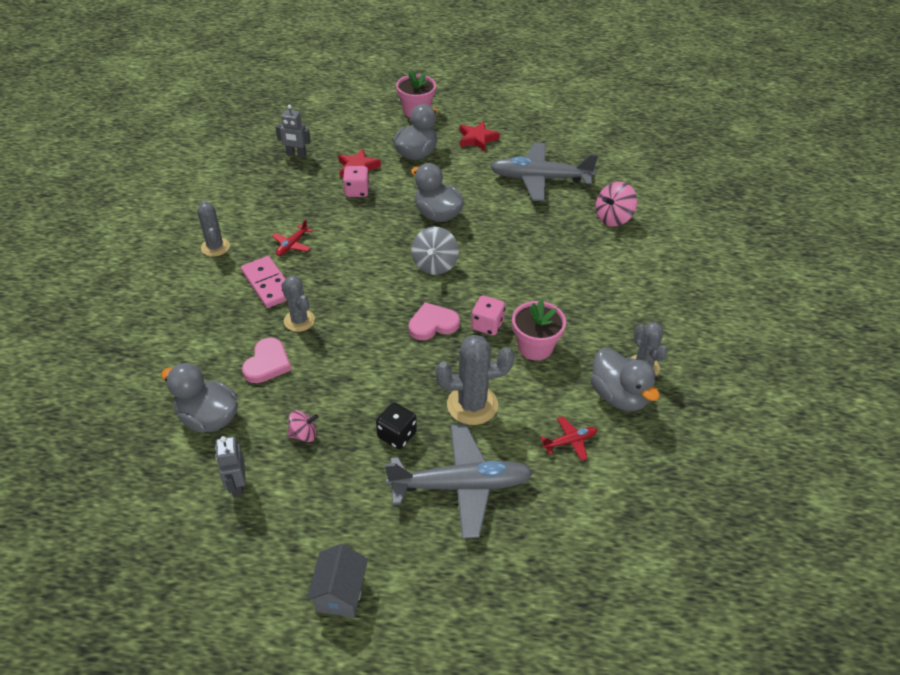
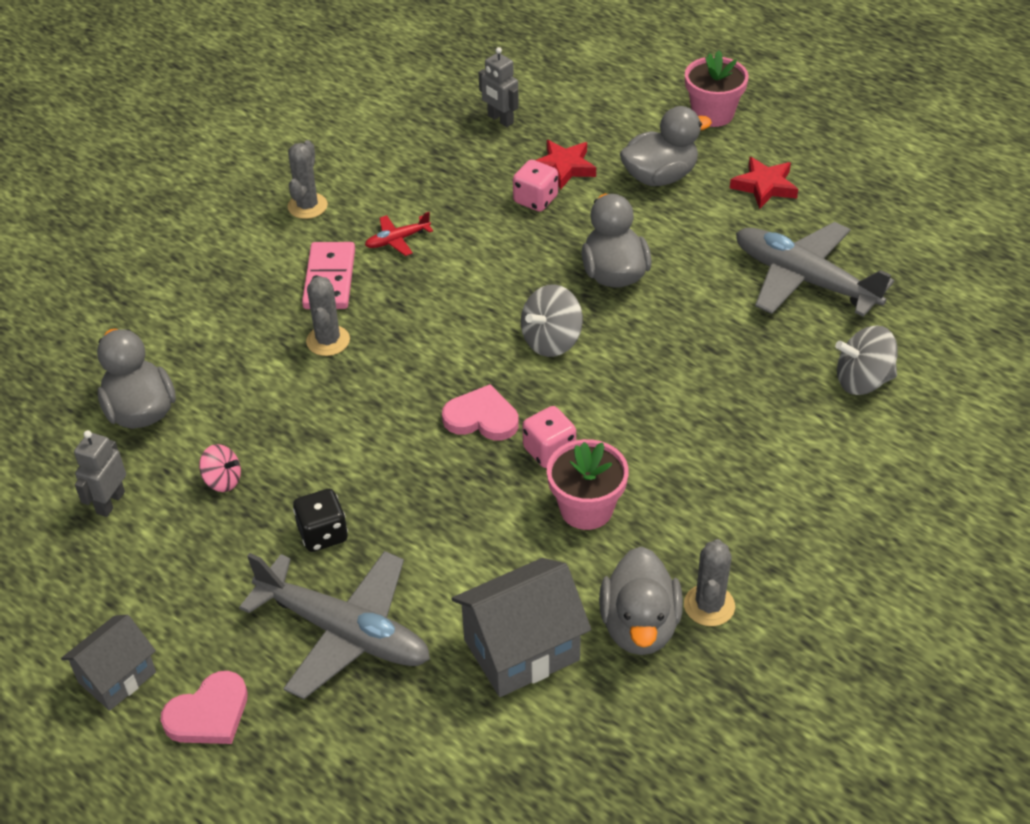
camera: 35 degrees right, 0 degrees up
(267, 363) = (251, 377): pink heart -> pink heart (209, 714)
(472, 405) = (441, 542): grey cactus -> none
(569, 441) = (521, 650): red plane -> grey house
(613, 218) = (862, 381): pink spinning top -> grey spinning top

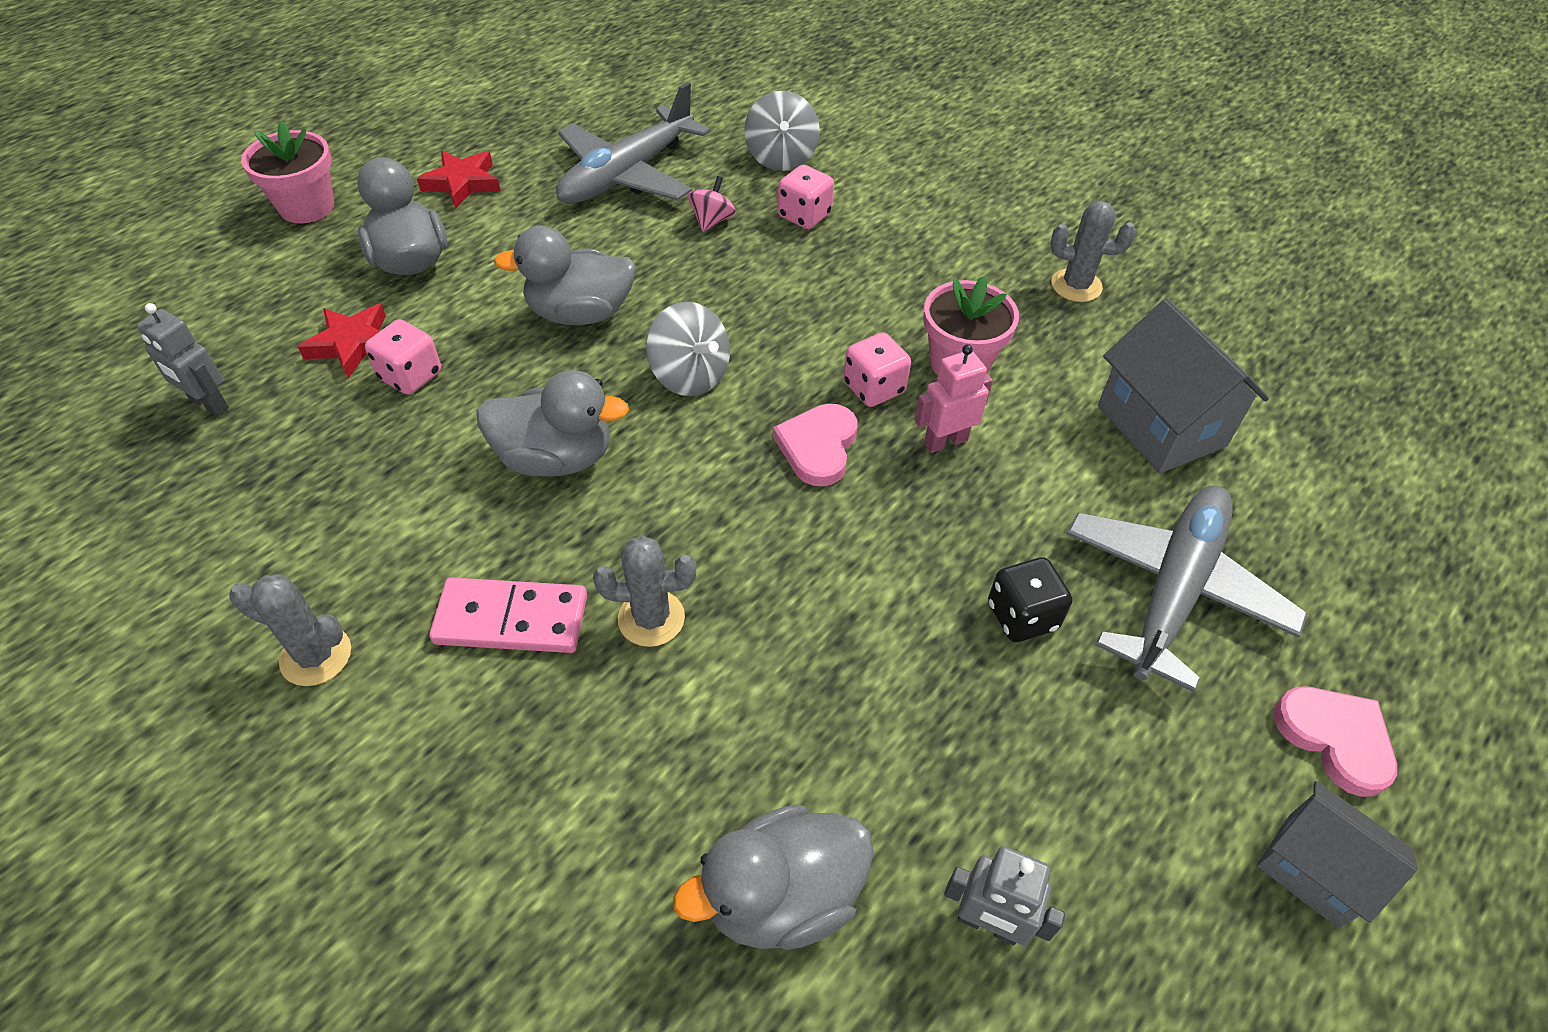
camera: 90 degrees left, 5 degrees up
(223, 480) = (933, 750): pink spinning top -> pink spinning top (712, 221)
(397, 240) = (445, 531): red plane -> none
(492, 496) = (945, 441): none -> pink robot
(500, 119) = (208, 404): grey robot -> grey robot turned 75 degrees clockwise
(639, 626) = (1111, 335): grey duck -> grey duck (556, 458)
(773, 401) = (804, 216): none -> pink dice

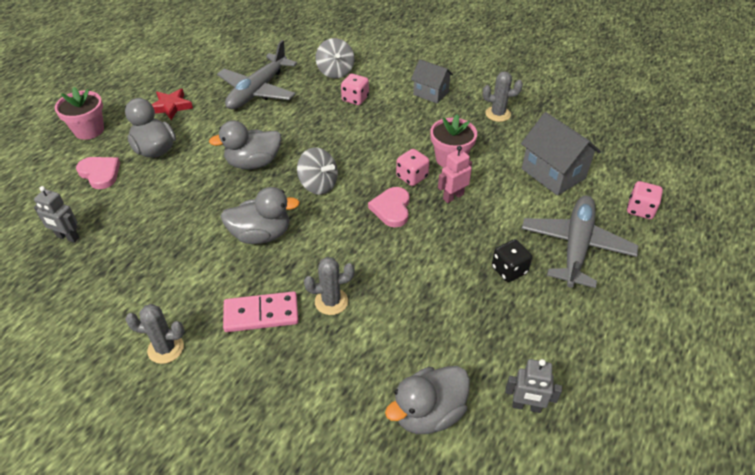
camera: 10 degrees left, 5 degrees down
(353, 344) = (137, 196): red star -> none
(410, 376) = (173, 207): pink dice -> pink dice (640, 210)
(712, 221) = (308, 108): pink spinning top -> none
(1313, 869) = (664, 355): grey house -> grey house (431, 93)
(1335, 739) = (662, 299): pink heart -> pink heart (100, 173)

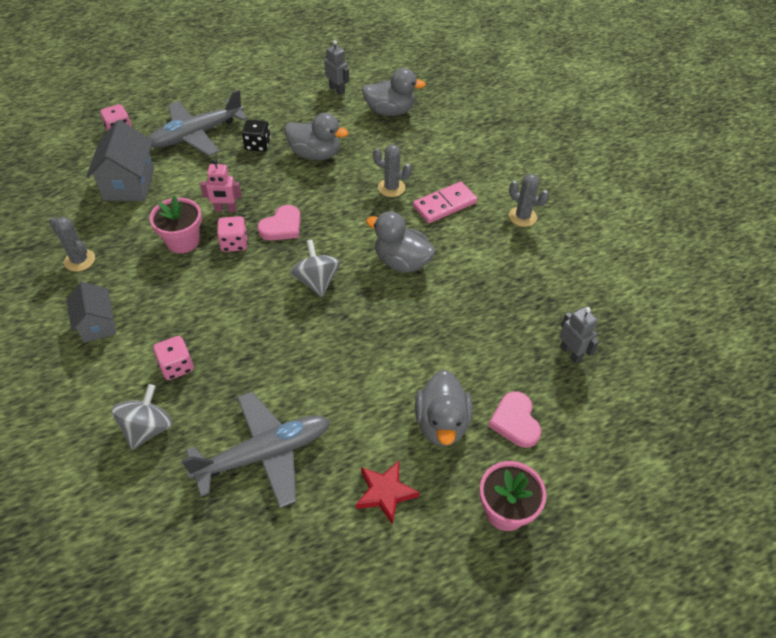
camera: 145 degrees left, 5 degrees up
(253, 163) = (353, 341): grey duck -> grey duck (315, 154)
(261, 314) = (444, 204): pink domino -> pink domino turned 60 degrees counterclockwise

